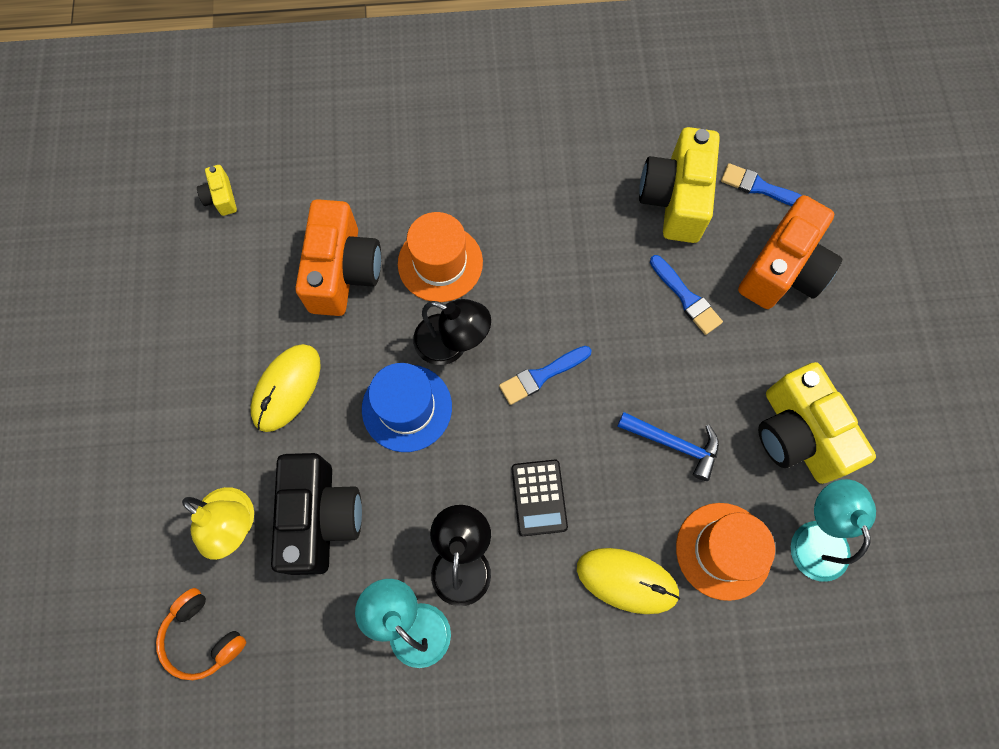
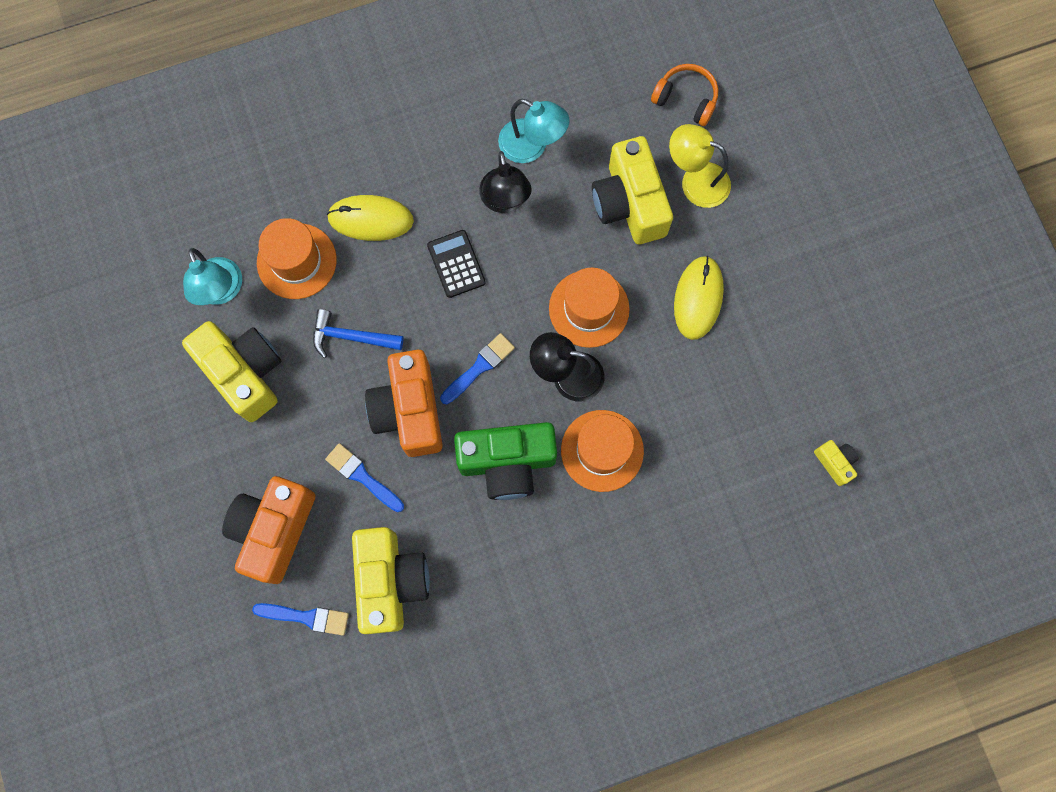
camera: 165 degrees right, 5 degrees up
(321, 518) = (629, 203): black camera -> yellow camera
(343, 271) = (689, 418): orange camera -> orange camera (409, 410)
(407, 408) = (589, 308): blue hat -> orange hat
(537, 275) = (507, 462): none -> green camera

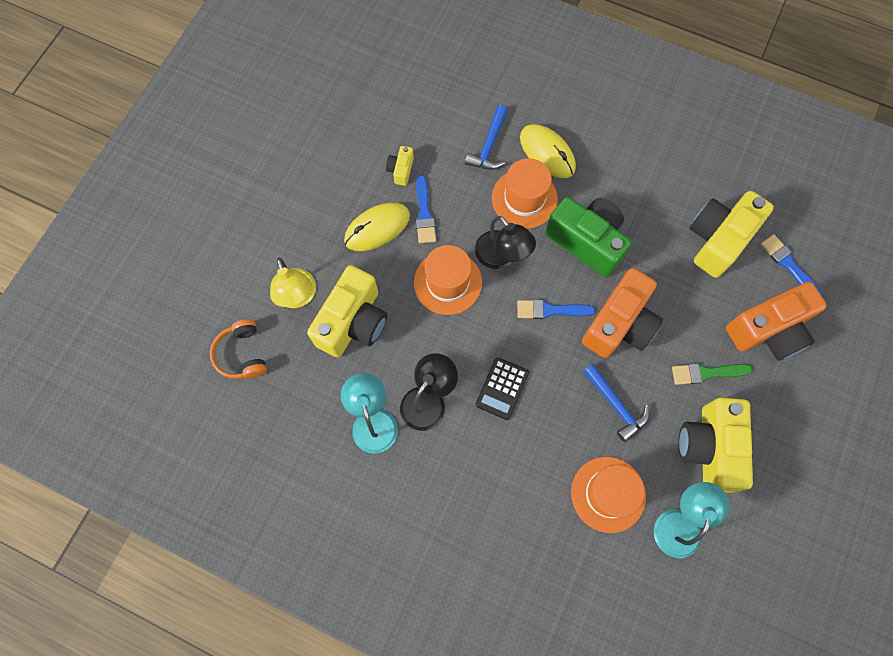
camera: 135 degrees left, 5 degrees down
(298, 436) = (706, 373): none -> green brush
(362, 476) = (685, 312): blue brush -> blue brush (424, 214)
(370, 219) = (530, 475): yellow mouse -> yellow mouse (547, 153)
(686, 473) = (489, 145): none -> blue hammer
(835, 462) = (403, 81): yellow camera -> yellow camera (401, 170)

